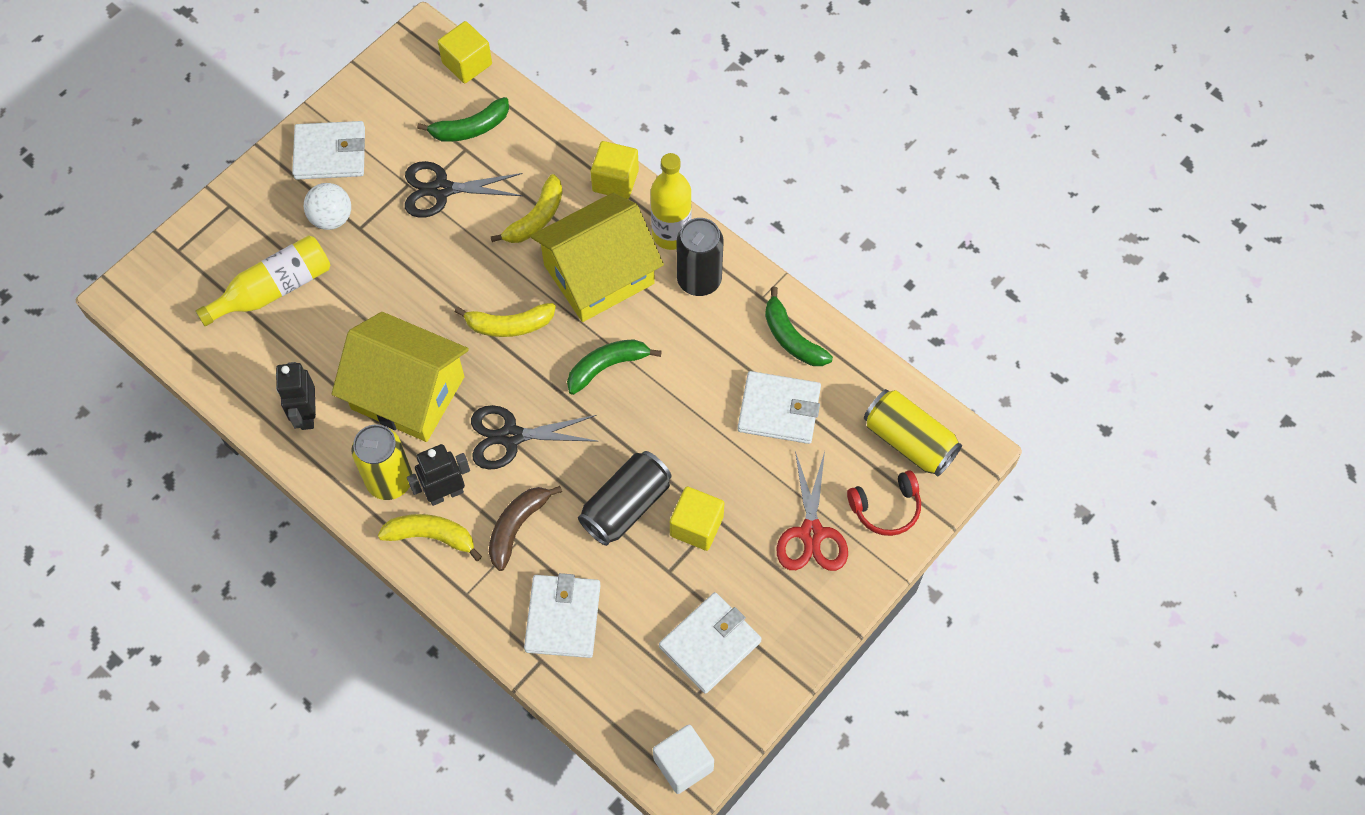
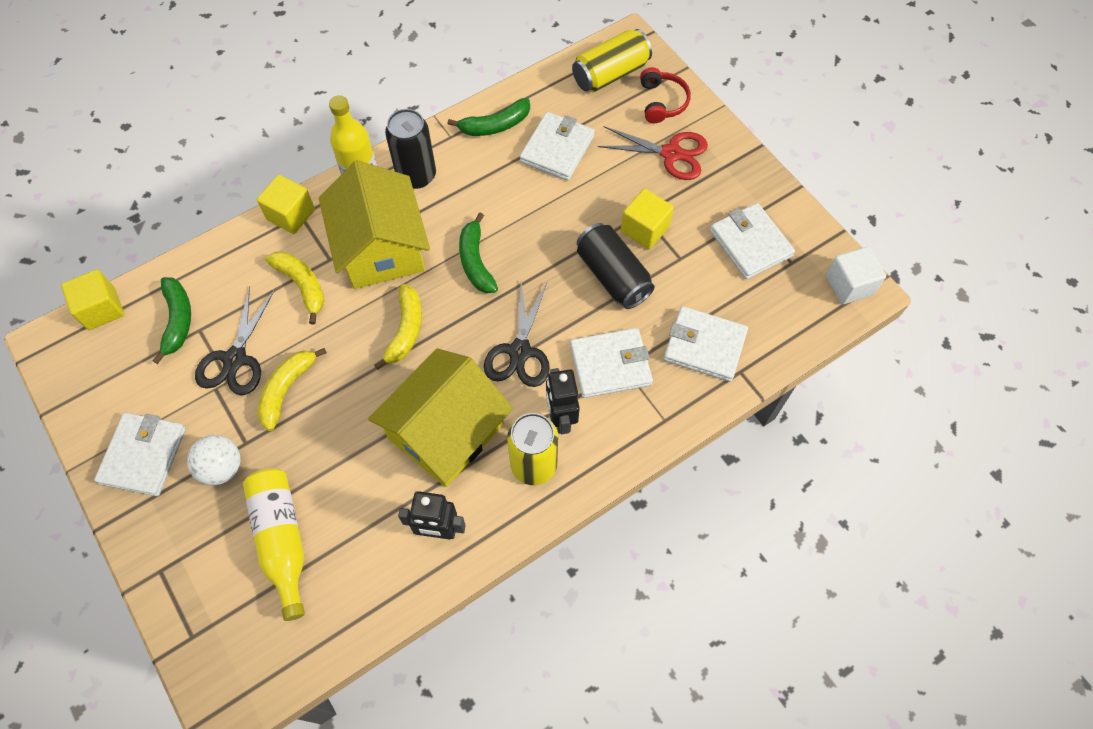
camera: 75 degrees left, 0 degrees up
(431, 536) = (600, 438): yellow banana -> yellow banana (286, 389)
(517, 527) = (610, 365): brown banana -> white wallet

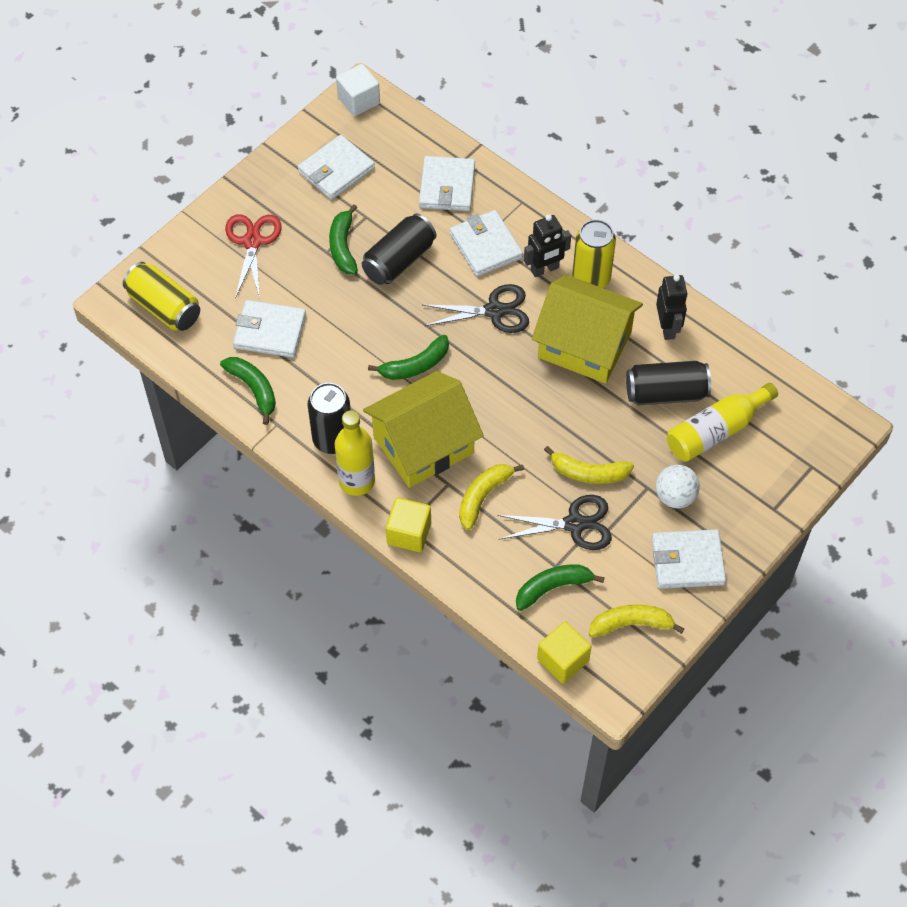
camera: 105 degrees left, 5 degrees down
(351, 500) = (666, 393): none -> black can
(406, 330) = (502, 400): yellow banana -> yellow banana (631, 624)
(644, 229) = (343, 247): yellow cube -> green banana
(662, 102) = (191, 259): red headphones -> none

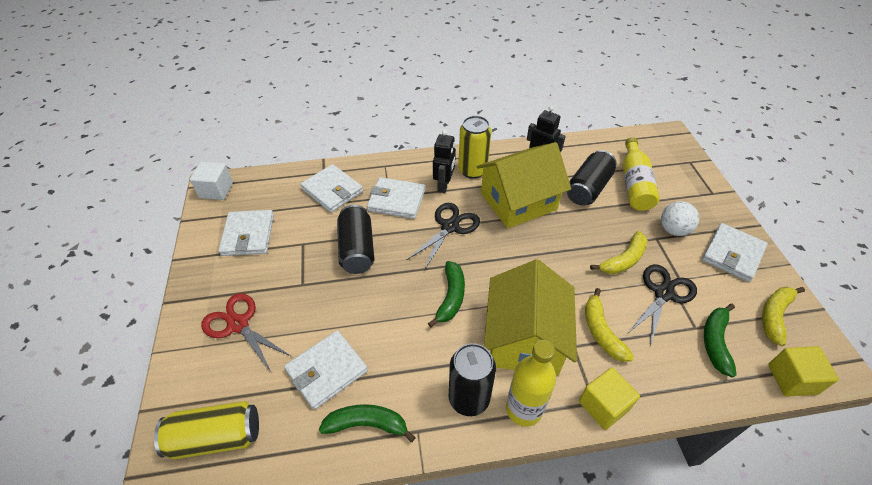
camera: 50 degrees left, 10 degrees down
(343, 247) = (310, 272): green banana -> none

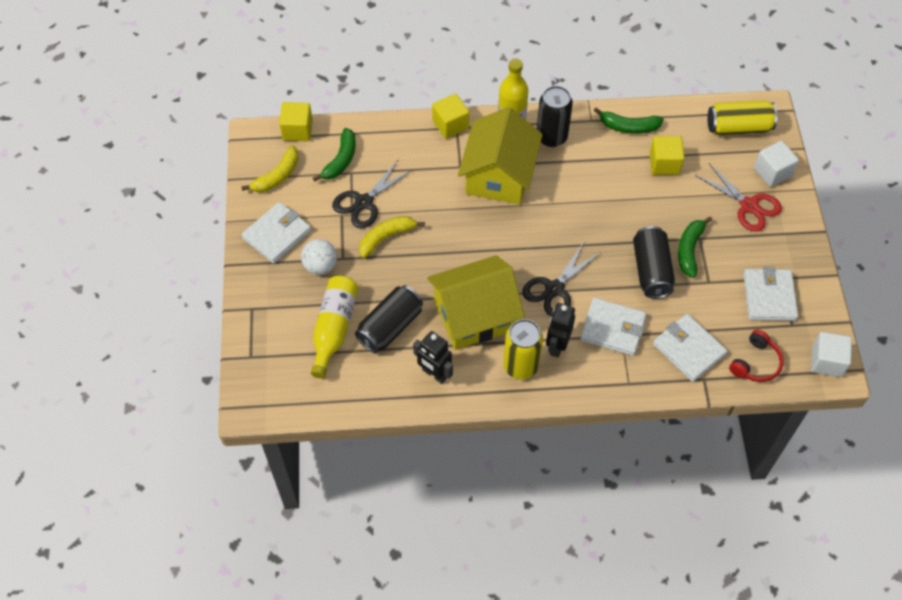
camera: 175 degrees left, 10 degrees up
(194, 371) = (772, 172): none -> white cube
(277, 185) = (755, 363): none -> red headphones
(327, 371) = (664, 164): white wallet -> yellow cube
(451, 297) = (559, 215): green banana -> green banana (689, 250)
(601, 332) = (432, 175): yellow banana -> none

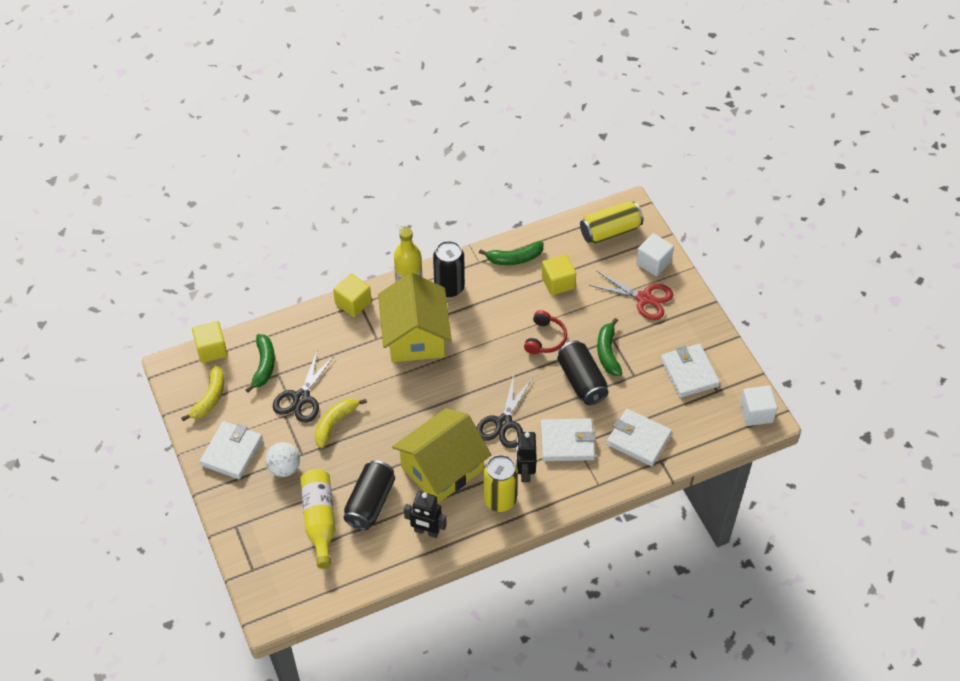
camera: 20 degrees left, 5 degrees down
(755, 363) = (698, 433): red headphones -> red headphones (545, 338)

